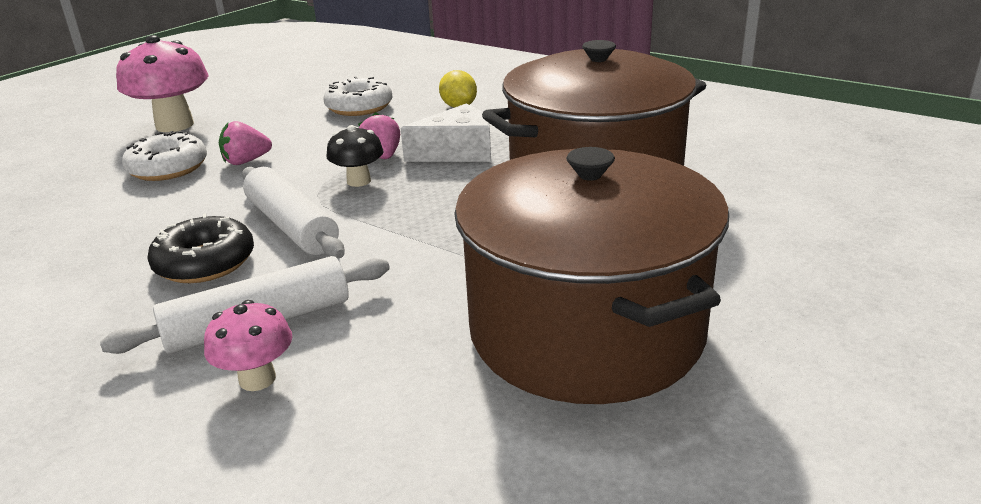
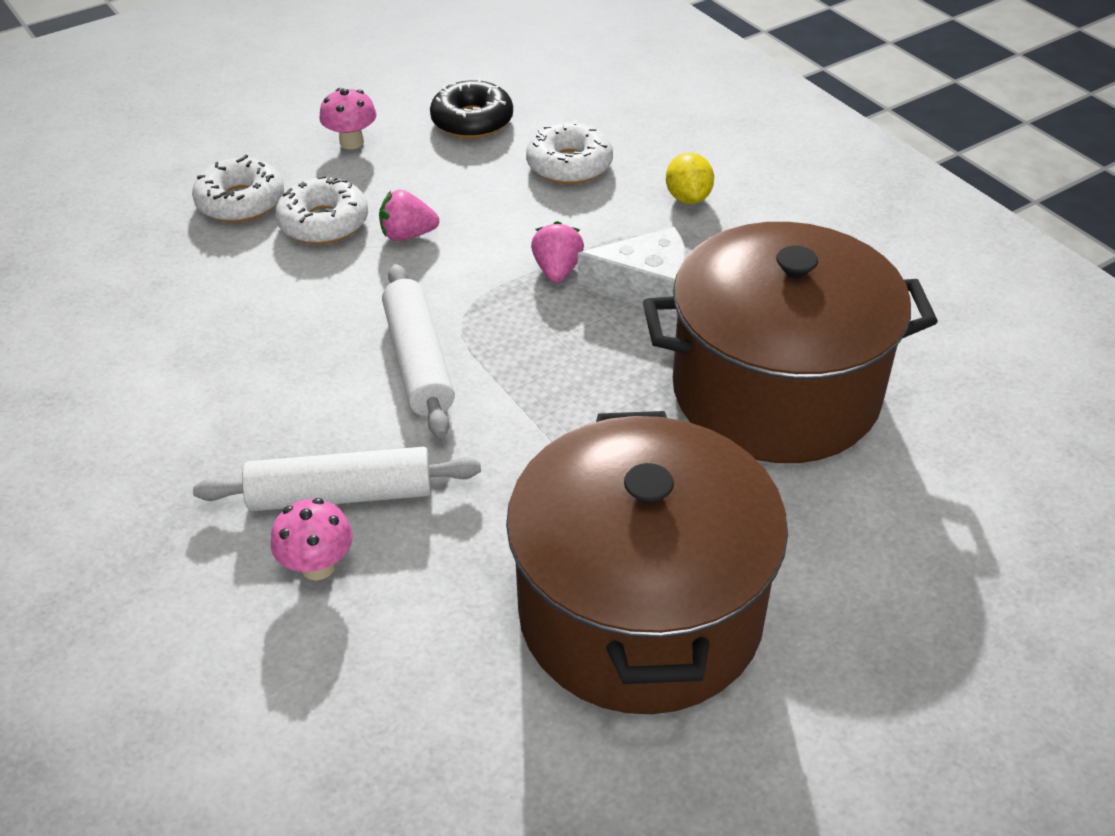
camera: 20 degrees right, 15 degrees up
(86, 170) = (241, 202): none -> white donut
(175, 125) = (351, 142): pink mushroom -> pink mushroom, size x0.55
(205, 263) = (318, 392): black donut -> black donut (472, 121)
(359, 181) = (514, 308): black mushroom -> none

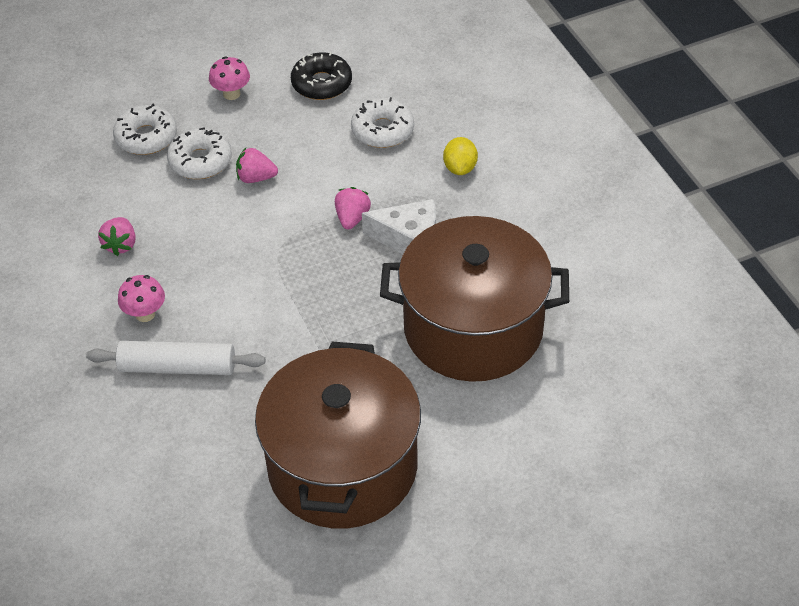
camera: 10 degrees right, 5 degrees up
(224, 337) = (120, 245): none -> pink strawberry
(318, 566) = (155, 412): pink mushroom -> pink mushroom (145, 314)
(419, 361) = (244, 278): white rolling pin -> none

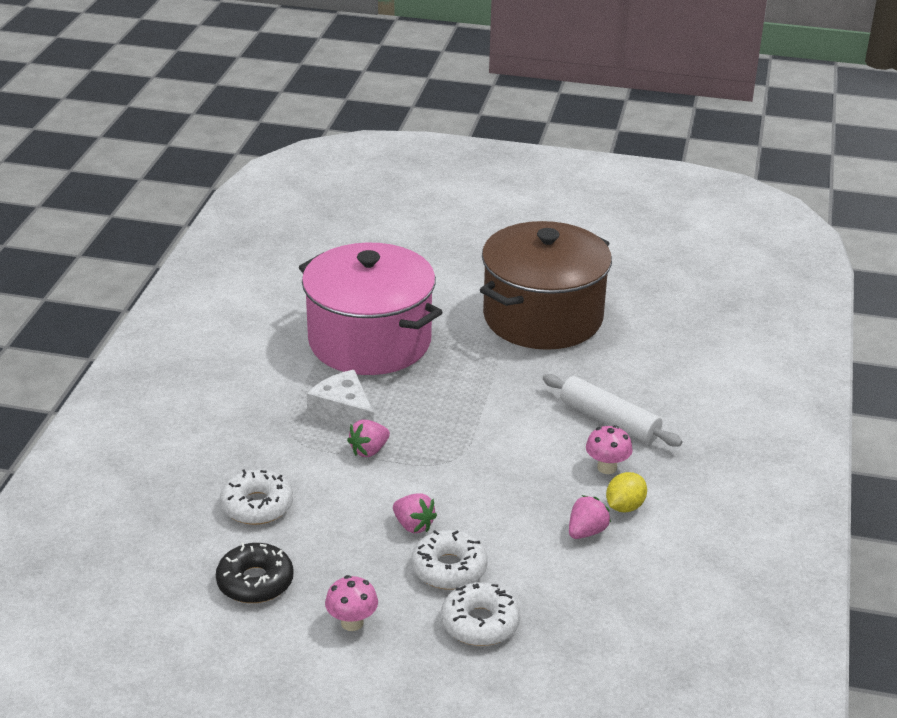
camera: 145 degrees left, 15 degrees down
(460, 168) = (236, 441): yellow lemon -> yellow lemon (624, 507)
(473, 328) = (370, 341): brown pot -> pink pot

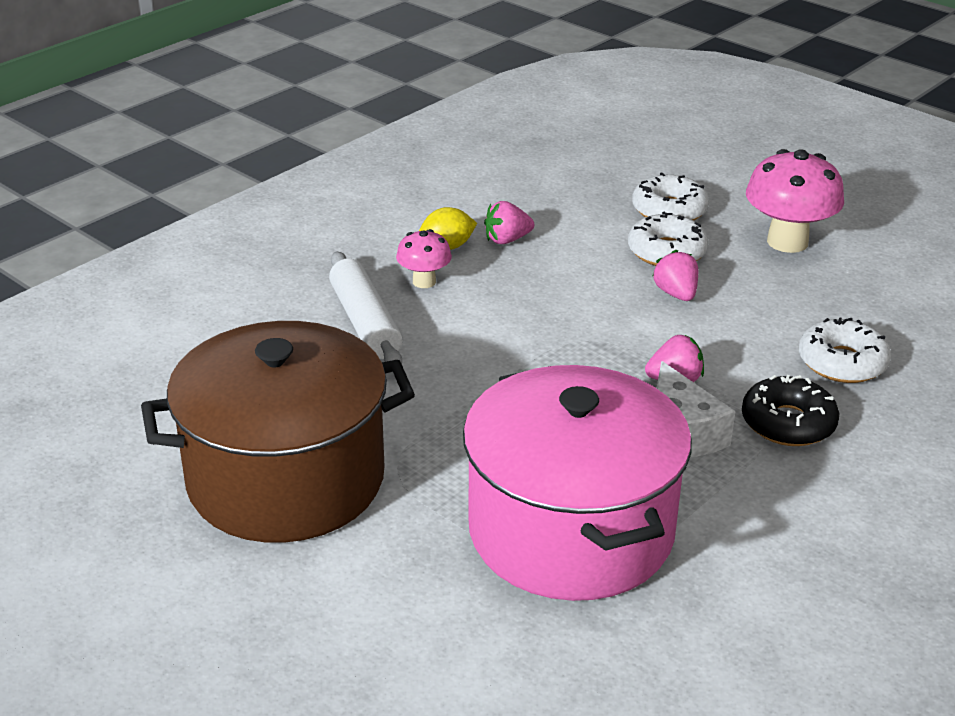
camera: 150 degrees left, 0 degrees up
(255, 582) = (871, 296): black donut -> black donut (788, 423)
(352, 622) = (787, 242): pink mushroom -> pink mushroom, size x1.82

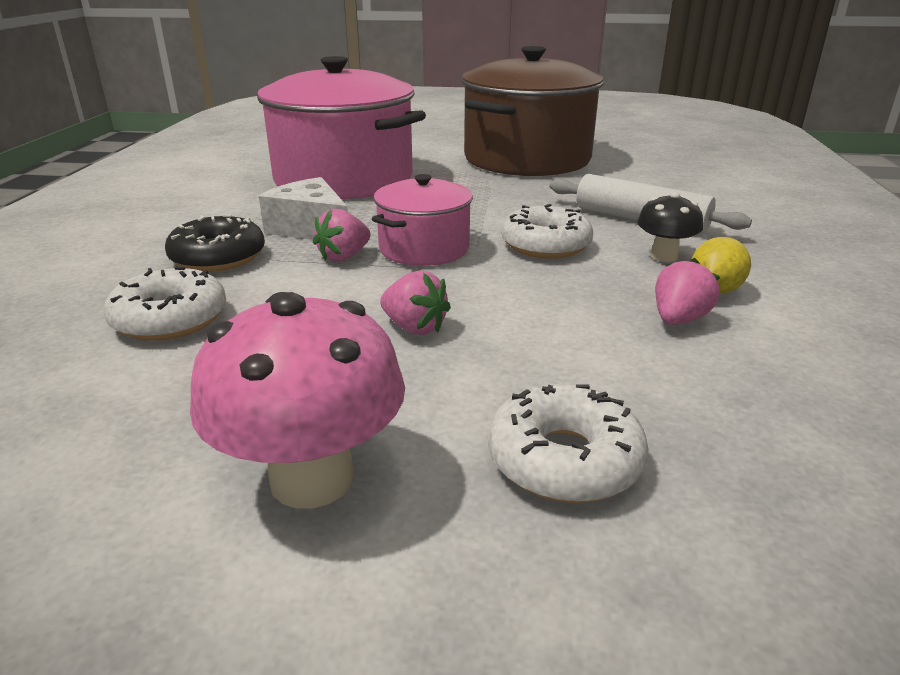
camera: 145 degrees right, 5 degrees down
(424, 282) = (664, 256): pink mushroom -> black mushroom
(598, 362) = (424, 249): none -> pink pot
(667, 252) = (483, 378): white donut -> white donut (545, 245)

